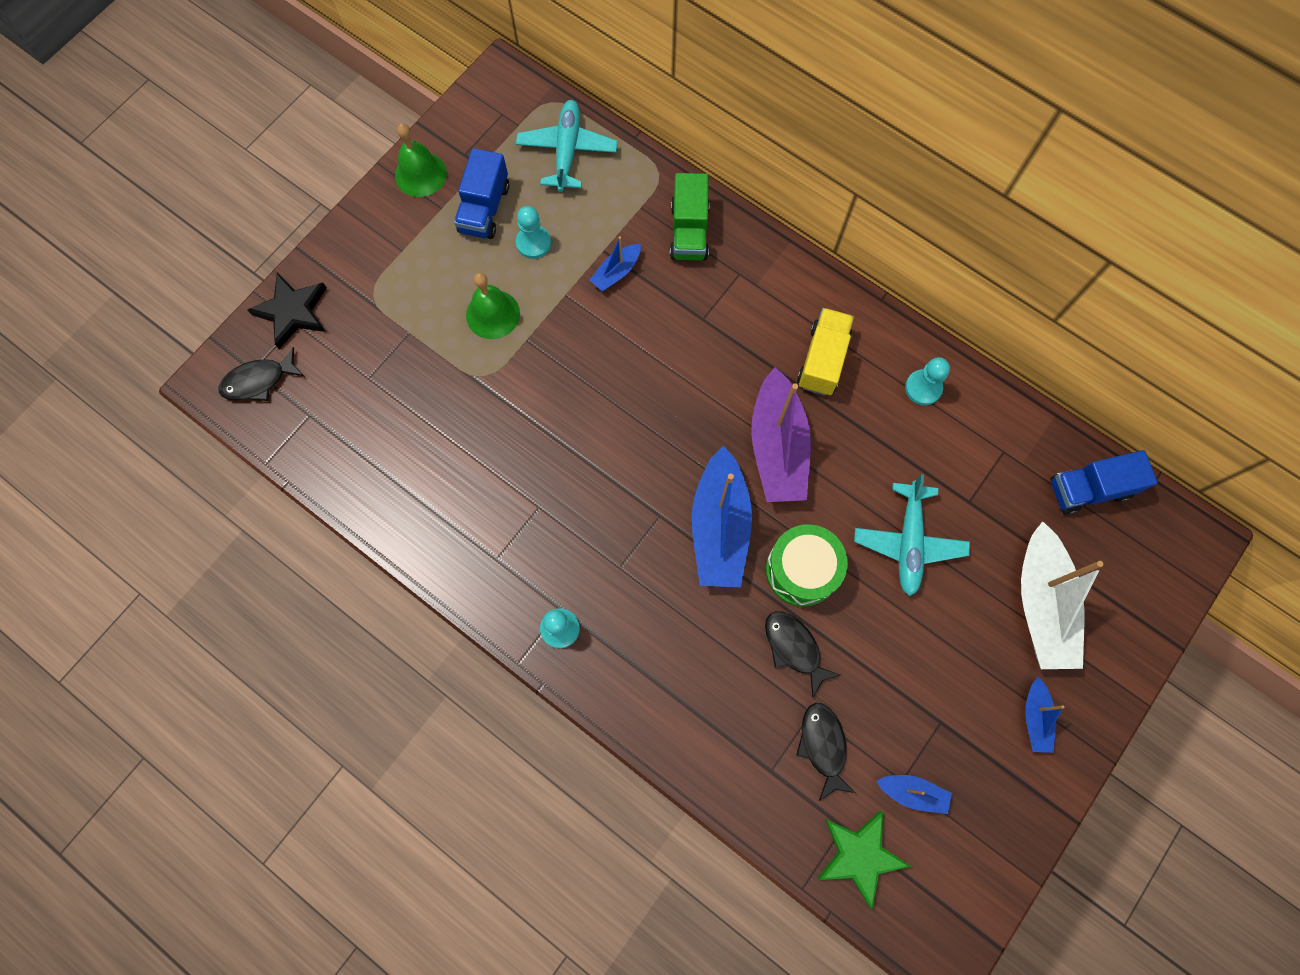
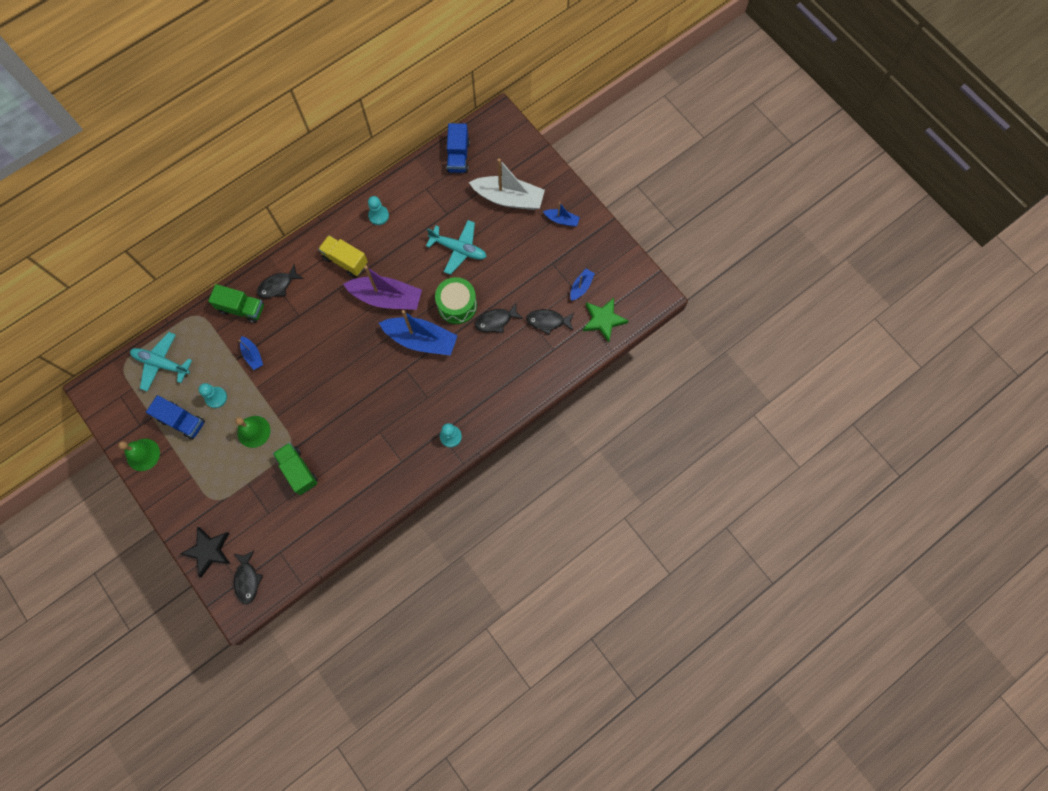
camera: 75 degrees left, 0 degrees up
(444, 400) = (298, 471): none -> green truck
(744, 271) = (278, 286): none -> black fish

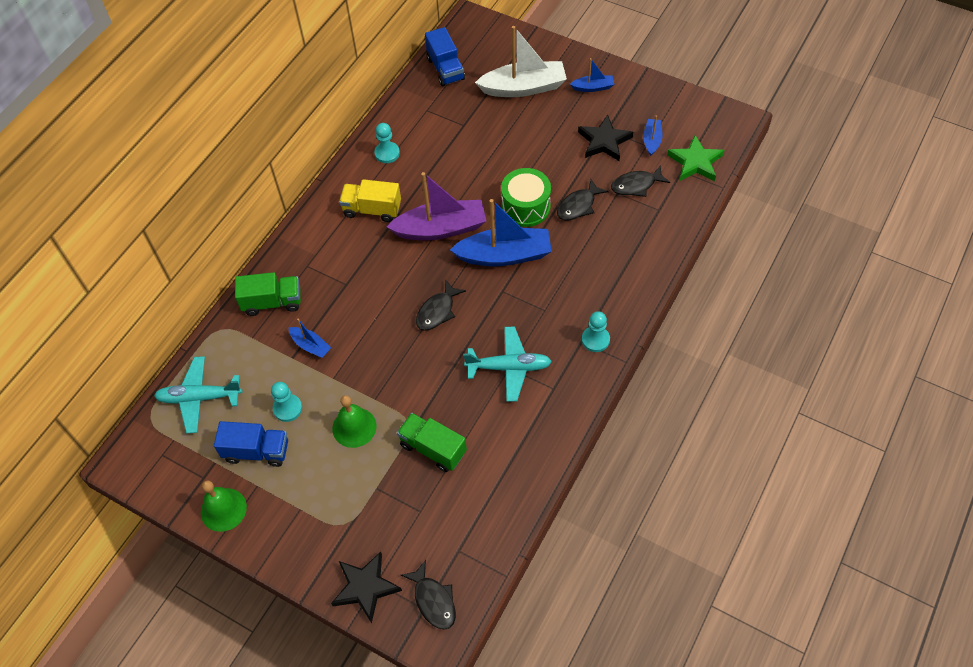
camera: 20 degrees left, 15 degrees down
(278, 286) = (304, 263): black fish -> black fish (437, 311)
(458, 249) = (496, 153): turquoise plane -> turquoise plane (509, 367)
(544, 272) = (604, 141): none -> black star

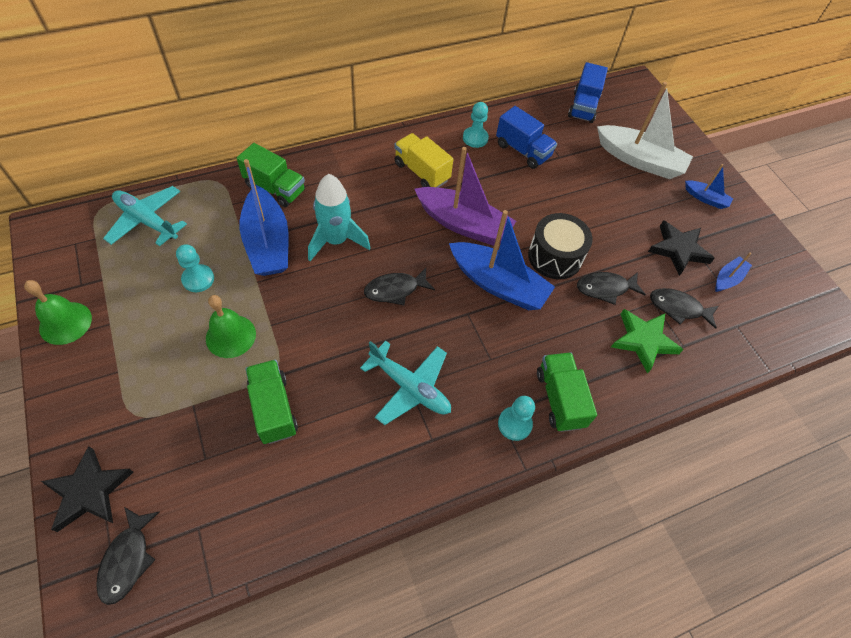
camera: 30 degrees right, 0 degrees up
(257, 451) = (140, 295): blue truck -> blue truck (523, 150)
(310, 346) = (267, 242): blue boat -> blue boat, size x2.06
(360, 307) = (336, 241): none -> turquoise rocket
(525, 207) = (555, 256): green drum -> black drum
(610, 303) = (559, 399): none -> green truck
(695, 162) = (758, 327): green star -> green star (643, 340)

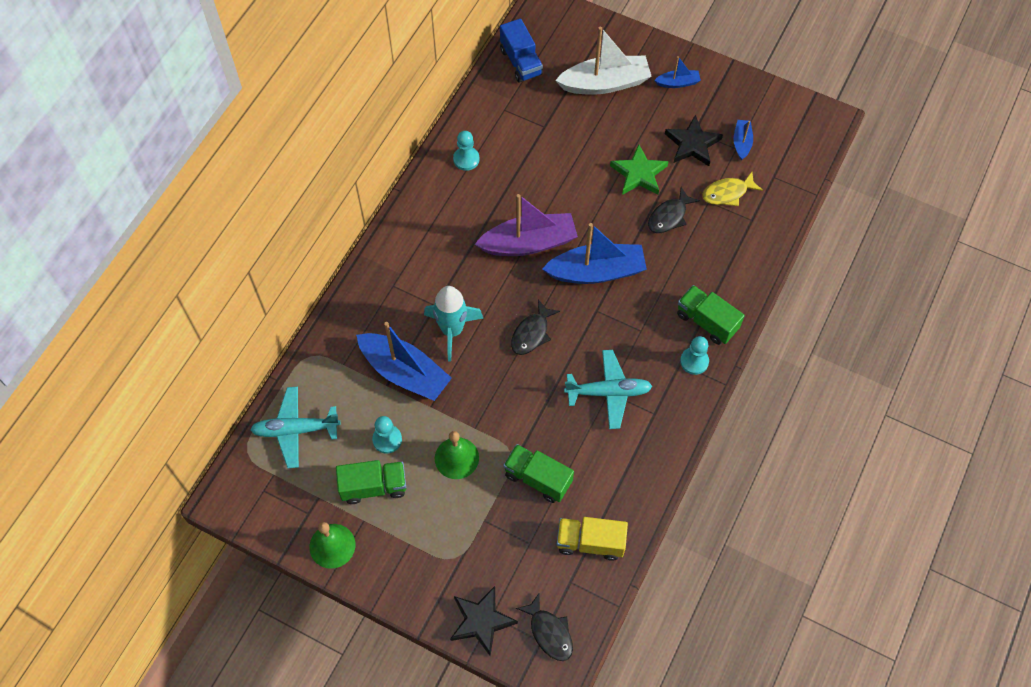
camera: 35 degrees left, 5 degrees up
(275, 188) = (361, 326): green truck -> green truck (374, 486)
(421, 172) = (455, 223): yellow truck -> yellow truck (590, 542)
(523, 150) = (512, 142): blue truck -> none
(555, 256) = (615, 218): black drum -> none
(643, 340) = (724, 236): green star -> green star (639, 173)
(678, 308) = (727, 193): black fish -> yellow fish

